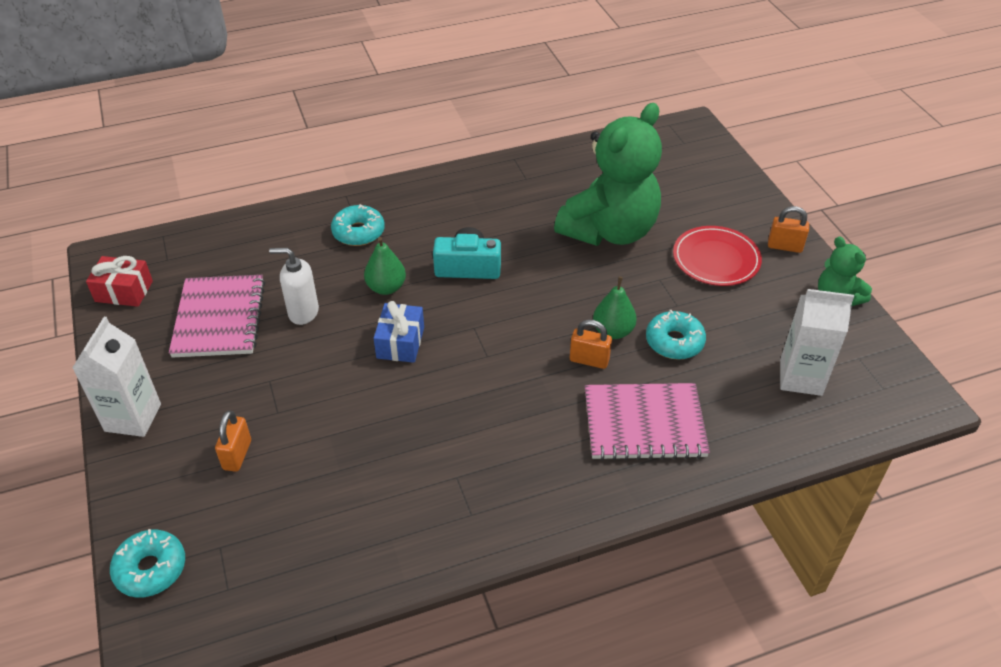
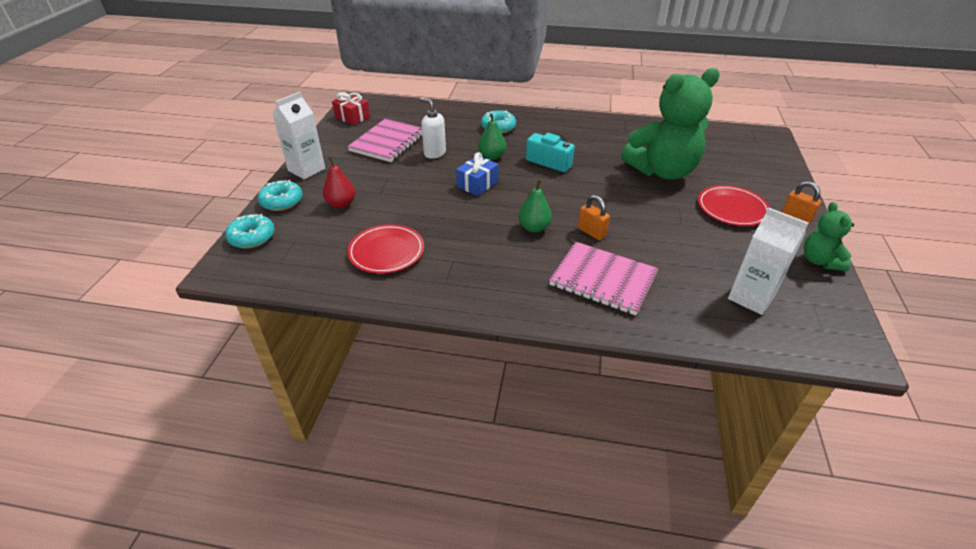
camera: 30 degrees right, 5 degrees down
(237, 455) = (341, 204): orange padlock -> red pear
(362, 503) = (386, 252): none -> red plate
(613, 331) = (621, 223): green pear -> green pear (534, 228)
(674, 342) = (663, 243): turquoise donut -> turquoise donut (282, 201)

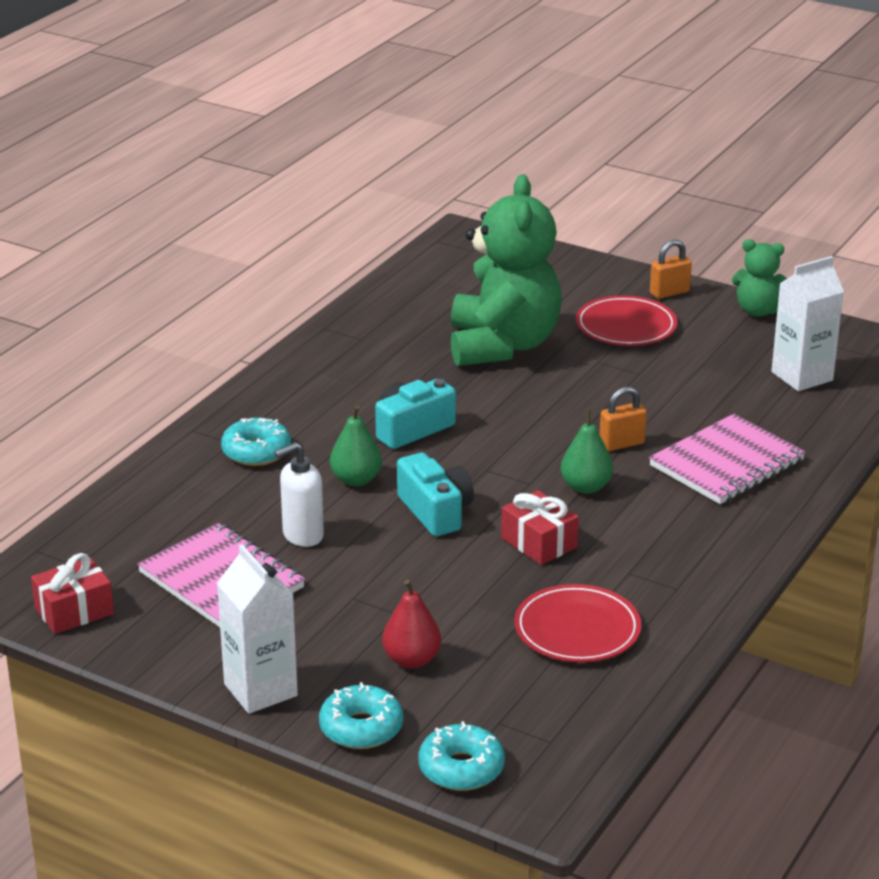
camera: 70 degrees left, 10 degrees down
(466, 222) = (539, 542): none -> red gift
(477, 184) = (435, 511): blue gift -> turquoise camera

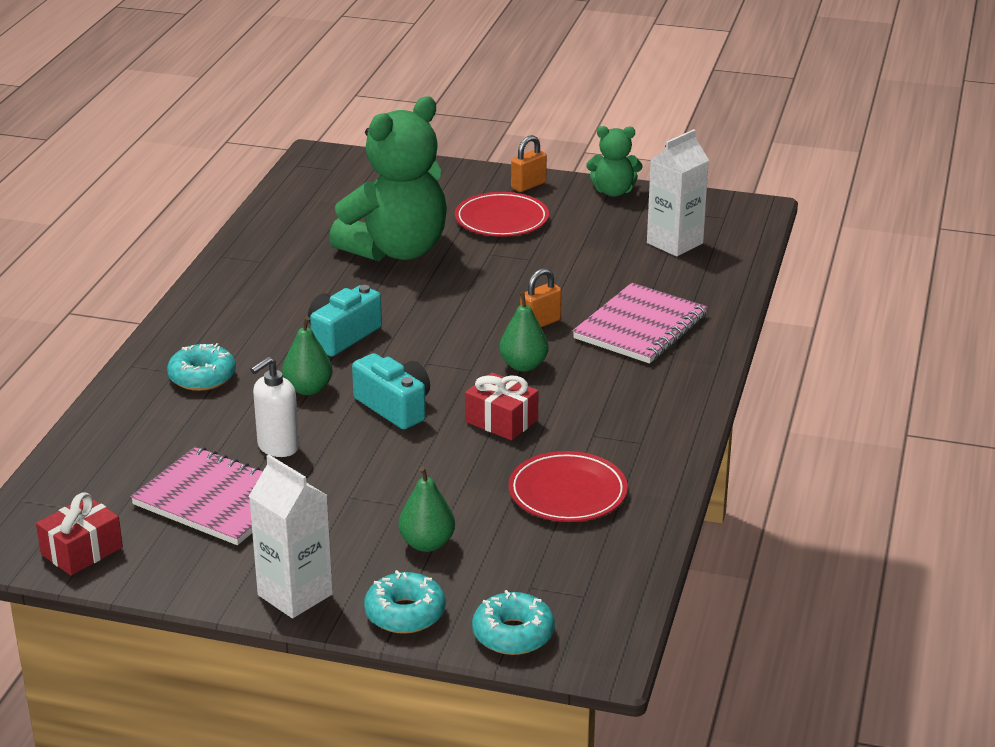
camera: 15 degrees left, 0 degrees up
(411, 660) = (427, 544): red pear -> green pear
(503, 345) = (396, 250): green teddy bear -> green teddy bear turned 60 degrees clockwise

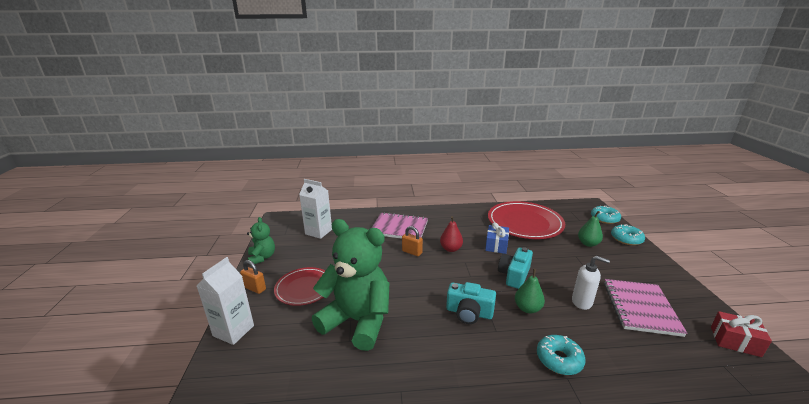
camera: 110 degrees left, 5 degrees down
(295, 595) = (655, 265): white carton -> white carton (233, 331)
(501, 421) = (496, 245): red gift -> blue gift
(523, 365) = (450, 249): green pear -> red pear
(567, 492) = (524, 223): red plate -> red plate, size x1.66

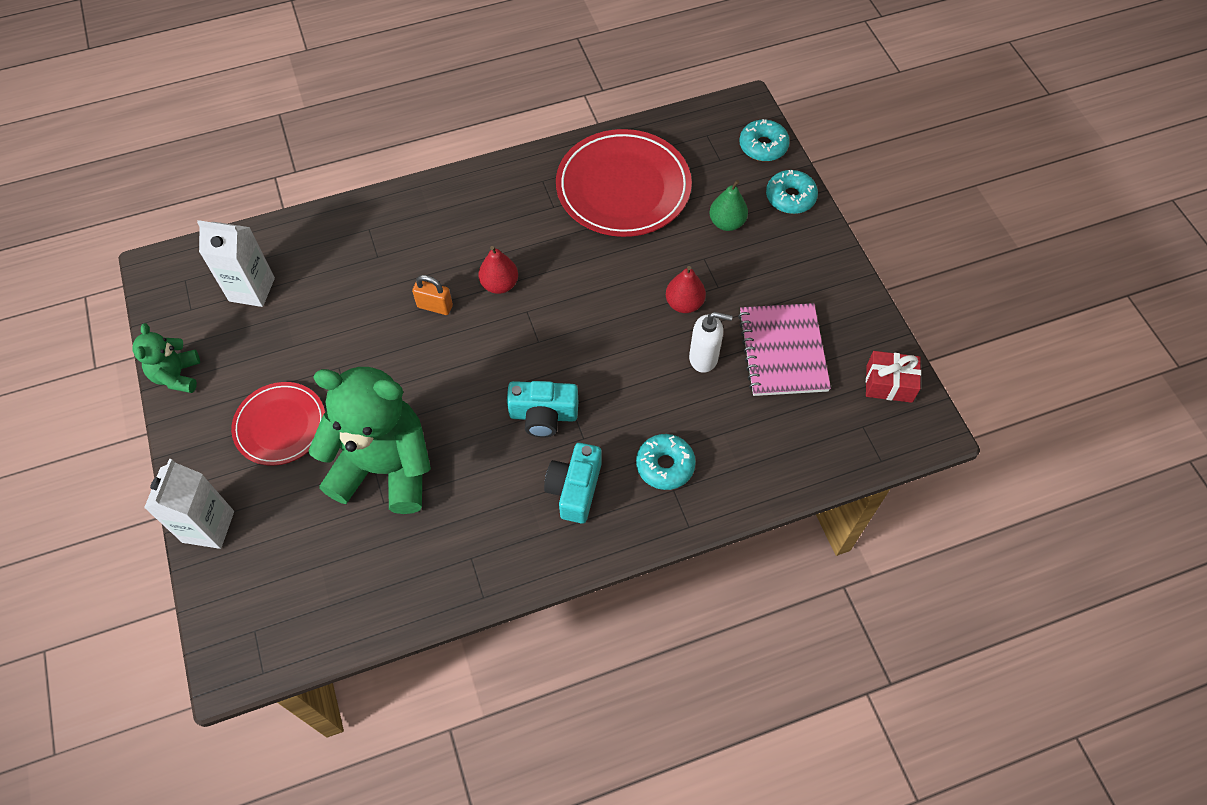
camera: 15 degrees left, 35 degrees up
(255, 288) = (199, 444): orange padlock -> none
(262, 257) = (177, 375): green teddy bear -> green teddy bear turned 150 degrees counterclockwise
(399, 228) = (399, 248): pink notebook -> none
(496, 245) = (575, 259): blue gift -> none
(514, 275) = (606, 324): turquoise camera -> turquoise camera (575, 489)
(527, 308) = (626, 388): green pear -> none
(565, 273) = (684, 303): none -> red pear

